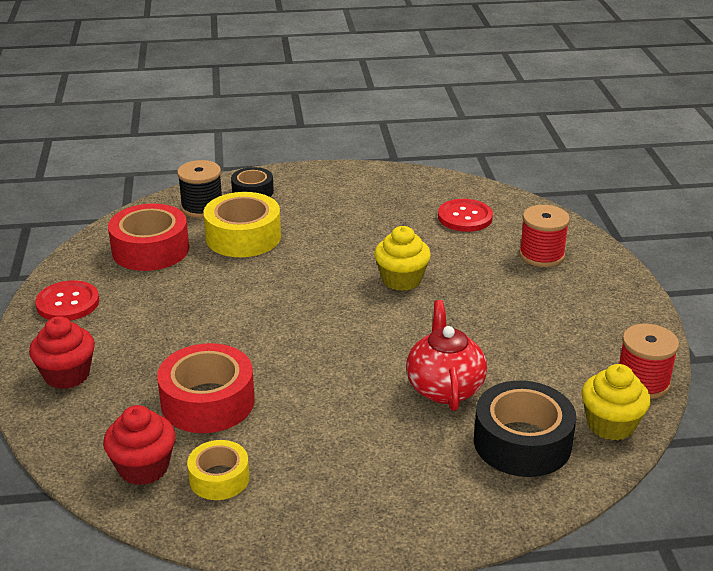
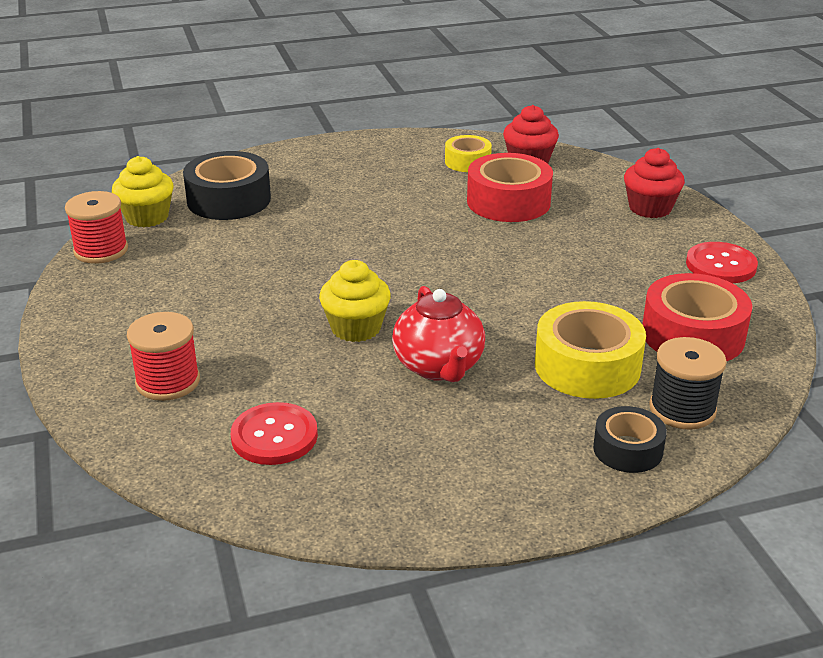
camera: 170 degrees right, 0 degrees up
(444, 388) = (296, 229): red teapot -> red teapot (439, 367)

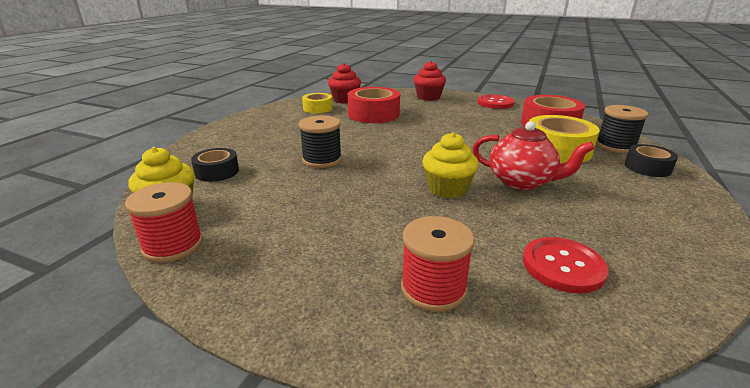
camera: 50 degrees left, 5 degrees down
(229, 200) = (217, 172): black tape -> black tape, size x0.59
(327, 234) = (322, 160): none -> black spool

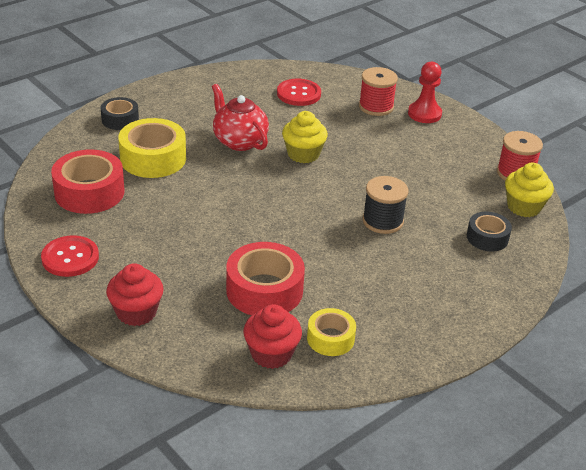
camera: 155 degrees left, 10 degrees up
(344, 306) = (424, 114): none -> red pawn
(615, 146) = (93, 144): black spool -> none

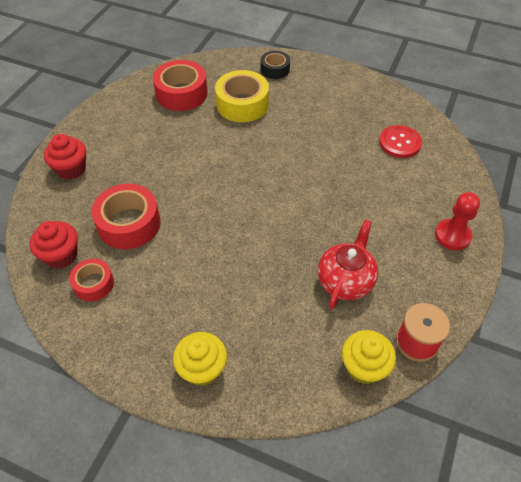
camera: 65 degrees right, 15 degrees up
(70, 258) = (109, 116): red button -> none
(239, 141) = (301, 137): red teapot -> red teapot (345, 281)
(303, 154) = (315, 179): yellow cupcake -> yellow cupcake (202, 369)
(330, 338) = (94, 284): yellow tape -> red tape
(376, 106) = (430, 197): red spool -> none
(382, 221) = (262, 263): black spool -> none
(487, 238) = (291, 350): black tape -> none

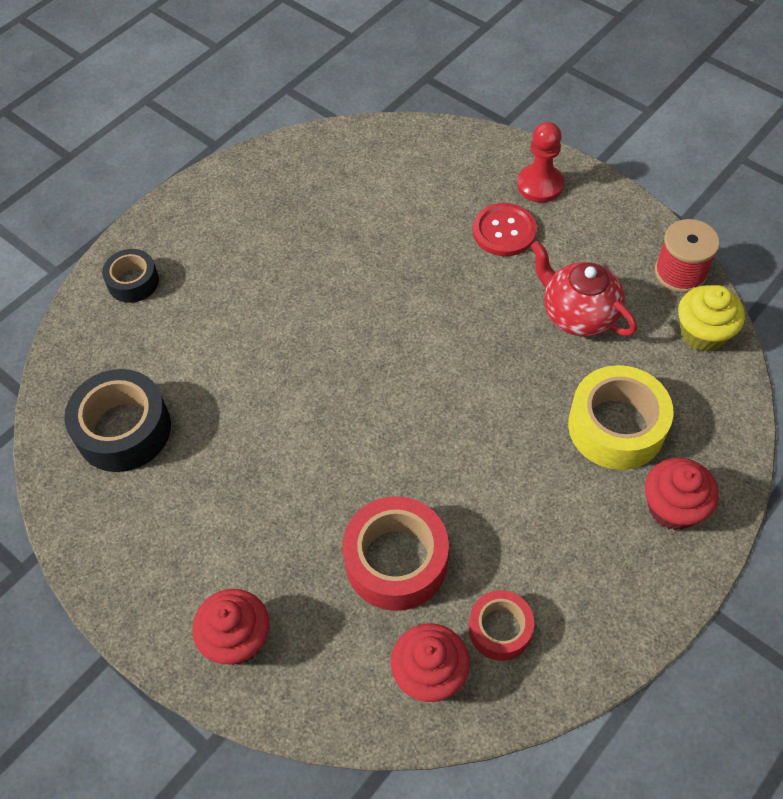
camera: 70 degrees left, 5 degrees up
(181, 93) = (123, 429): red tape -> black tape
(202, 369) = (673, 507): yellow cupcake -> red cupcake
(242, 104) = (195, 347): yellow tape -> yellow tape (616, 426)
(400, 143) = (364, 181): red button -> red button (504, 231)

